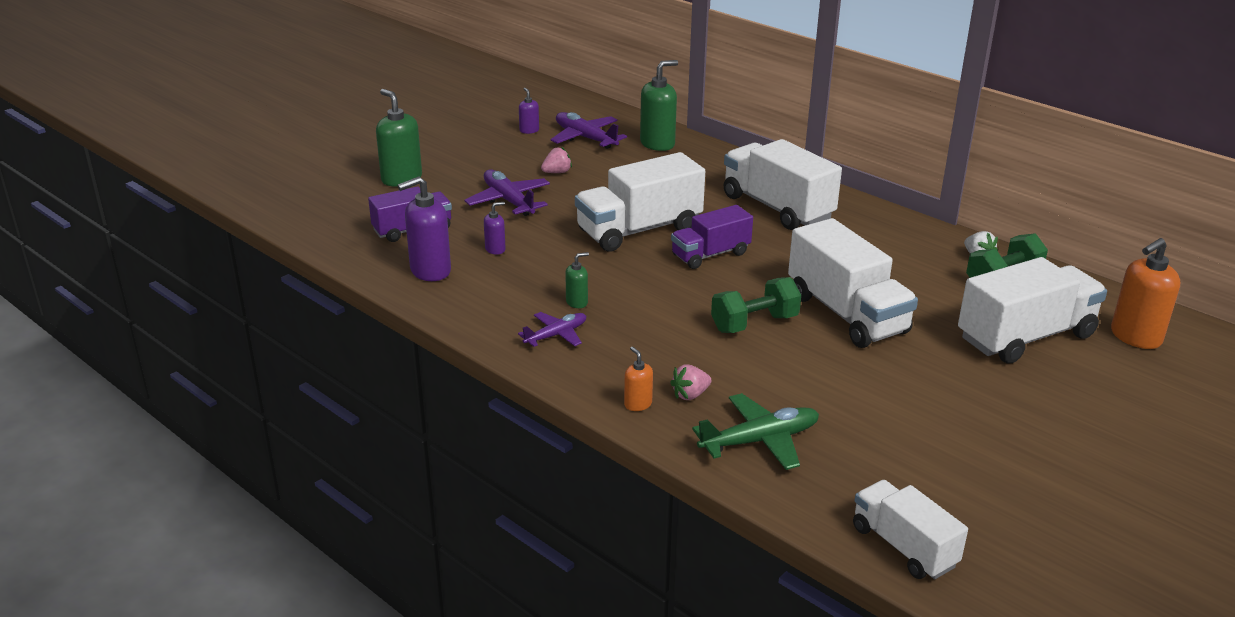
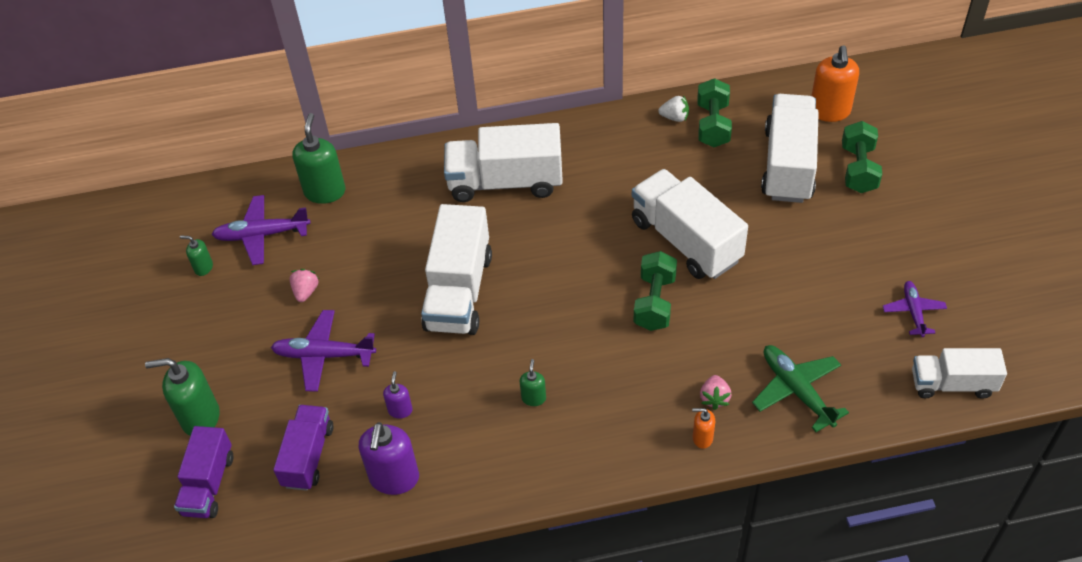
camera: 50 degrees left, 20 degrees up
(529, 130) = (203, 267): purple soap dispenser -> green soap dispenser
(556, 335) = (570, 439): purple plane -> purple plane (913, 311)
(710, 254) = (537, 268): purple truck -> purple truck (208, 484)
(760, 441) = (796, 390): green plane -> green plane turned 45 degrees counterclockwise
(846, 314) = (686, 240): white truck -> white truck turned 135 degrees counterclockwise
(1091, 381) = (858, 169): none -> green dumbbell

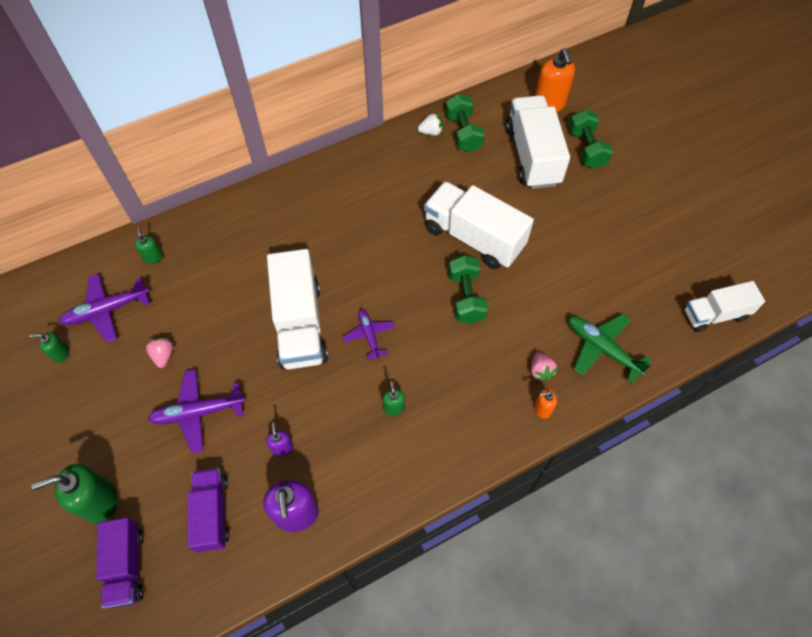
camera: 20 degrees left, 10 degrees up
(325, 191) = (153, 257): green soap dispenser -> green soap dispenser, size x0.51
(505, 182) = (309, 216): white truck -> none
(913, 311) = (666, 260): purple plane -> purple plane (369, 335)

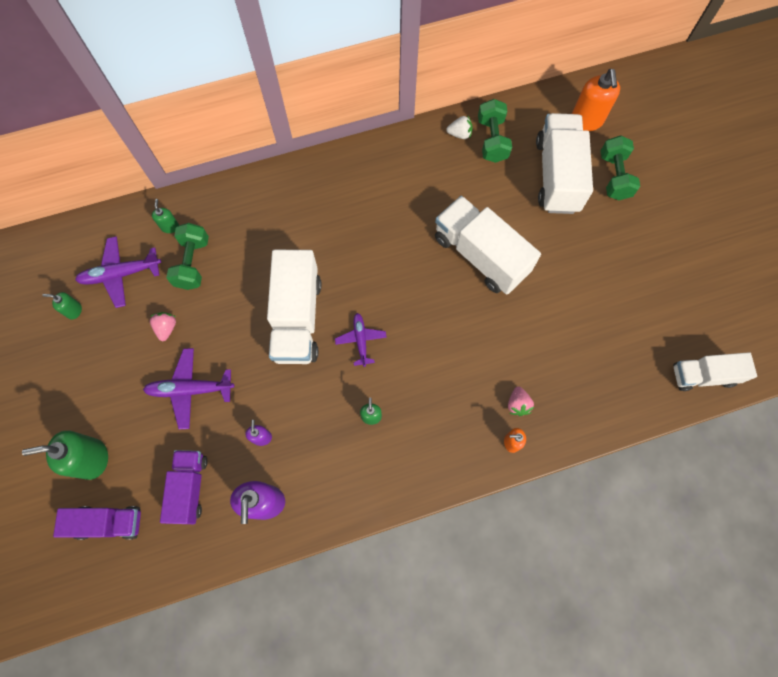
camera: 10 degrees right, 10 degrees up
(127, 566) = (108, 522): purple truck -> purple truck turned 90 degrees counterclockwise
(466, 297) = (461, 317): green dumbbell -> green dumbbell (193, 263)
(601, 348) = (582, 391): green plane -> none

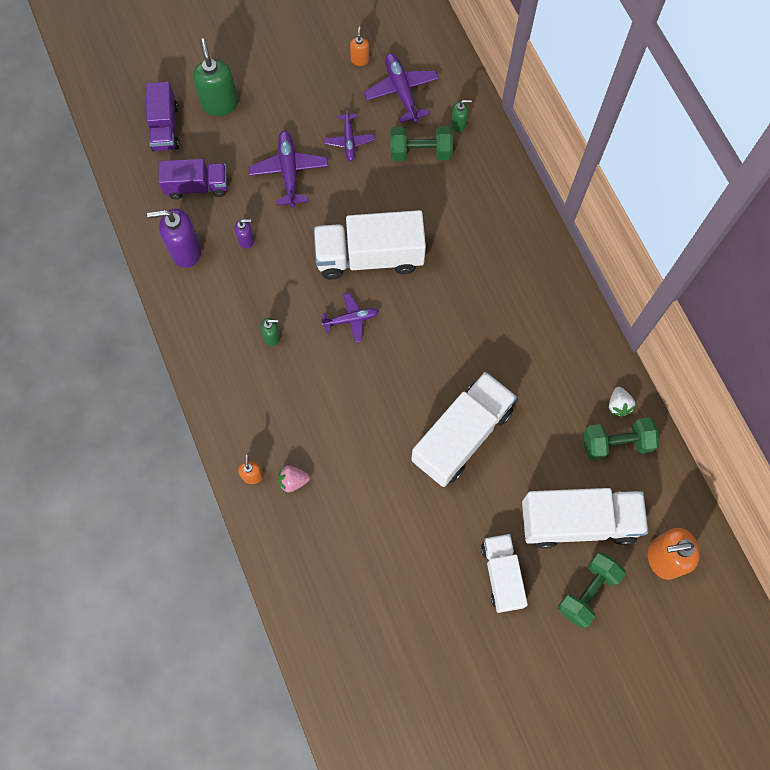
camera: 85 degrees right, 0 degrees up
(74, 310) = (360, 60): green soap dispenser -> orange soap dispenser
(166, 328) = (349, 141): pink strawberry -> purple plane
(614, 176) = (587, 592): green dumbbell -> green dumbbell turned 45 degrees counterclockwise
(703, 375) = (339, 688): white truck -> white truck (501, 575)

